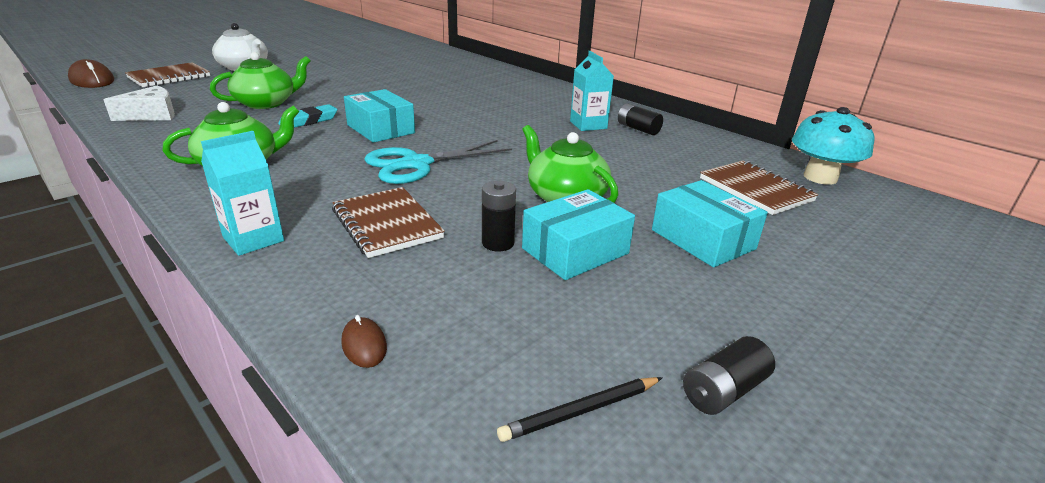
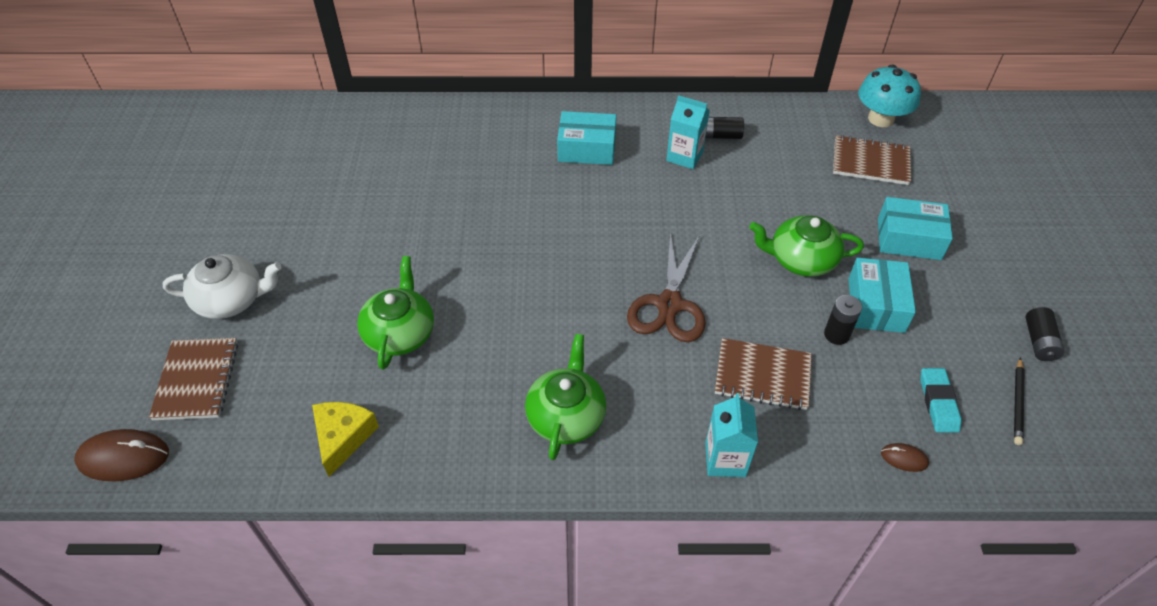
camera: 45 degrees left, 20 degrees up
(152, 115) = (343, 437): white cheese -> yellow cheese
(309, 121) = (492, 324): turquoise eraser -> turquoise eraser (938, 402)
(380, 129) = (565, 286): turquoise box -> turquoise box (586, 149)
(416, 164) = (669, 305): turquoise scissors -> brown scissors

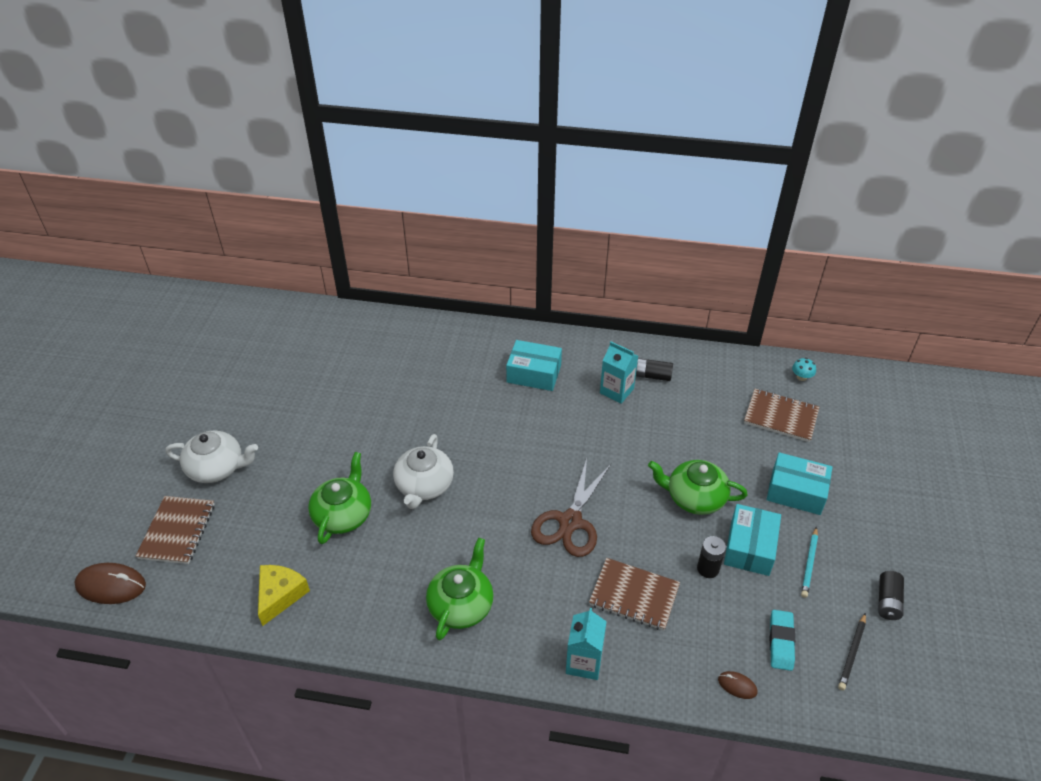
camera: 10 degrees right, 5 degrees down
(489, 287) = (424, 485): none -> white teapot
(881, 119) = (801, 377): turquoise mushroom -> turquoise mushroom, size x0.44
(945, 314) = (809, 564): none -> turquoise pencil

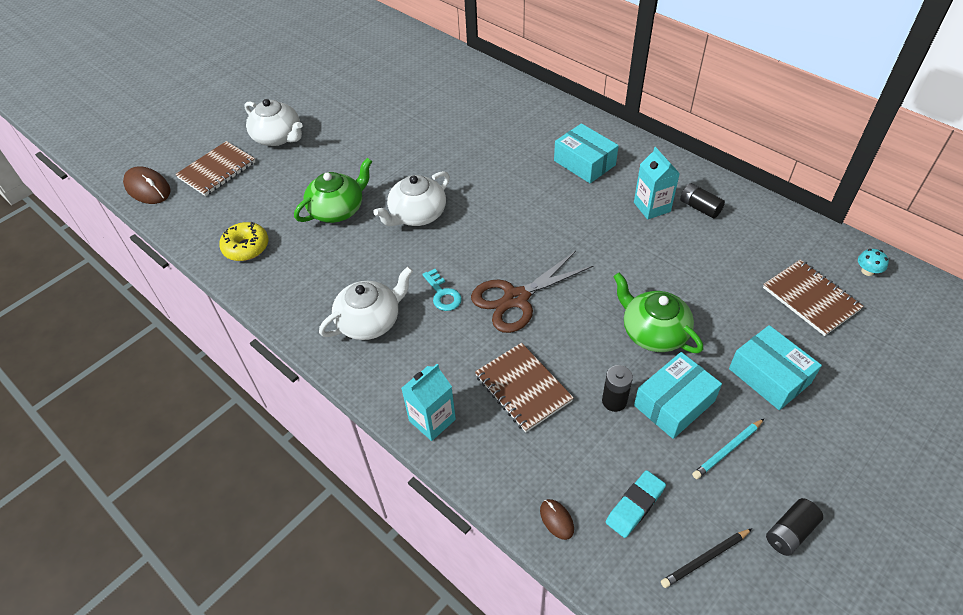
camera: 35 degrees right, 5 degrees up
(280, 595) = (246, 247): yellow cheese -> yellow donut
(461, 605) = (370, 321): green teapot -> white teapot
(506, 548) = (443, 294): none -> turquoise key

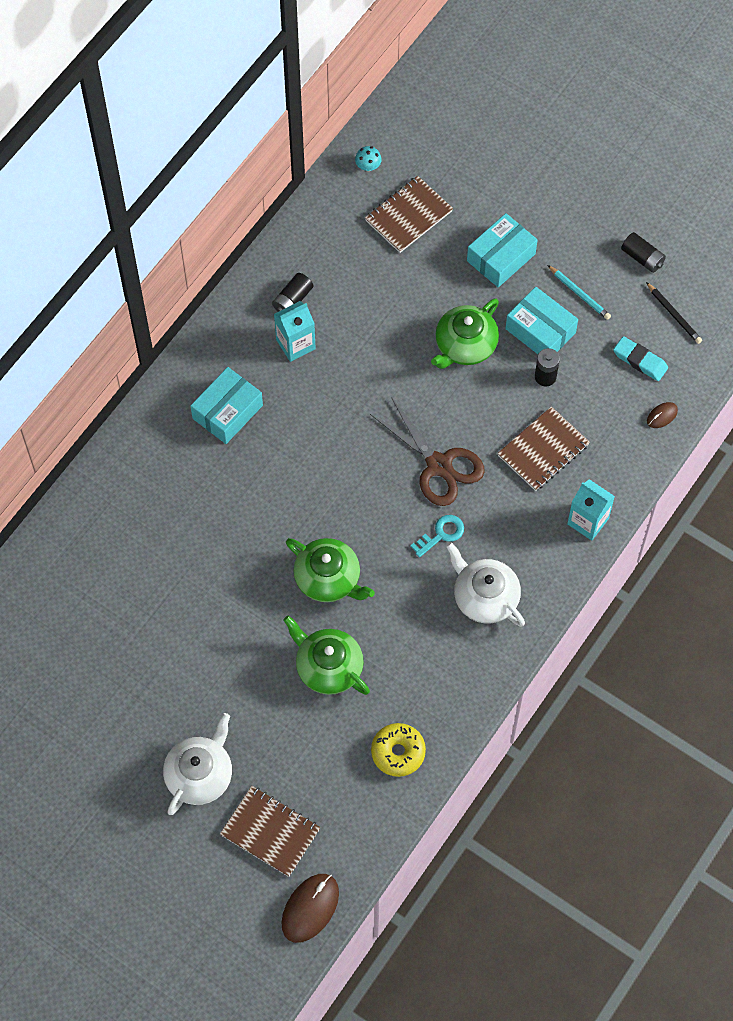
camera: 100 degrees left, 15 degrees up
(417, 214) = (328, 579): white teapot -> green teapot

